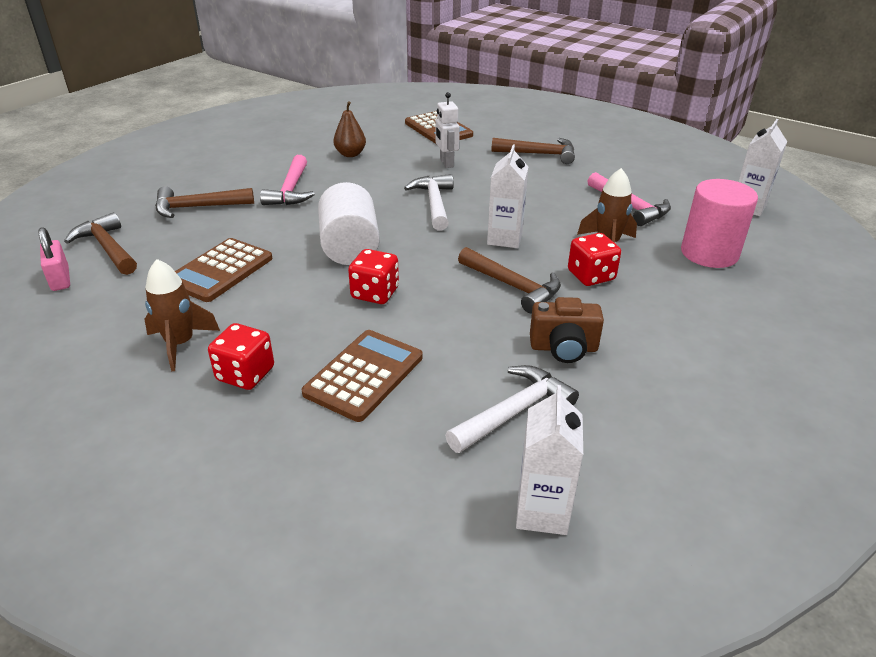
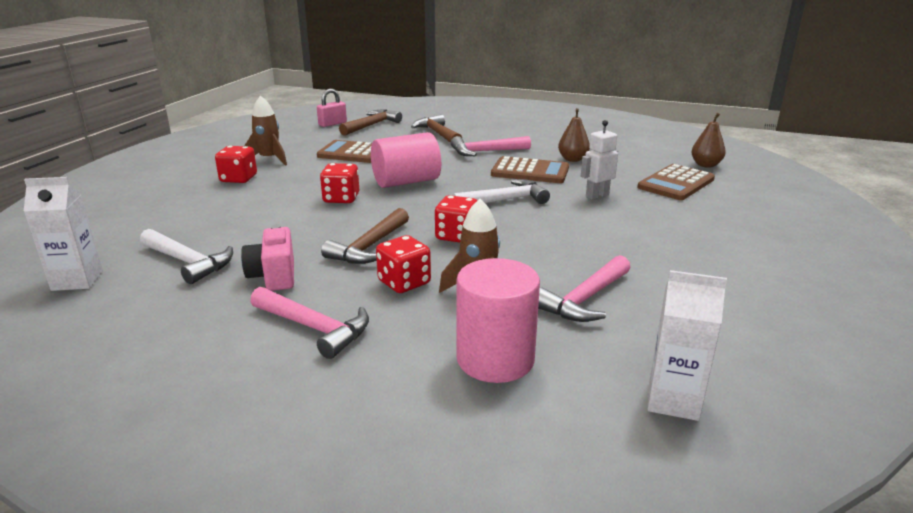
camera: 75 degrees right, 10 degrees down
(350, 247) = (406, 182): white cylinder -> pink cylinder
(364, 375) = (236, 209): brown calculator -> brown calculator (530, 171)
(406, 110) = (705, 165): none -> brown pear
(504, 238) = (456, 236): white carton -> red dice
(539, 154) = (676, 237): brown hammer -> none
(563, 348) = (273, 276): brown camera -> pink camera
(665, 328) = (314, 328): none -> pink hammer

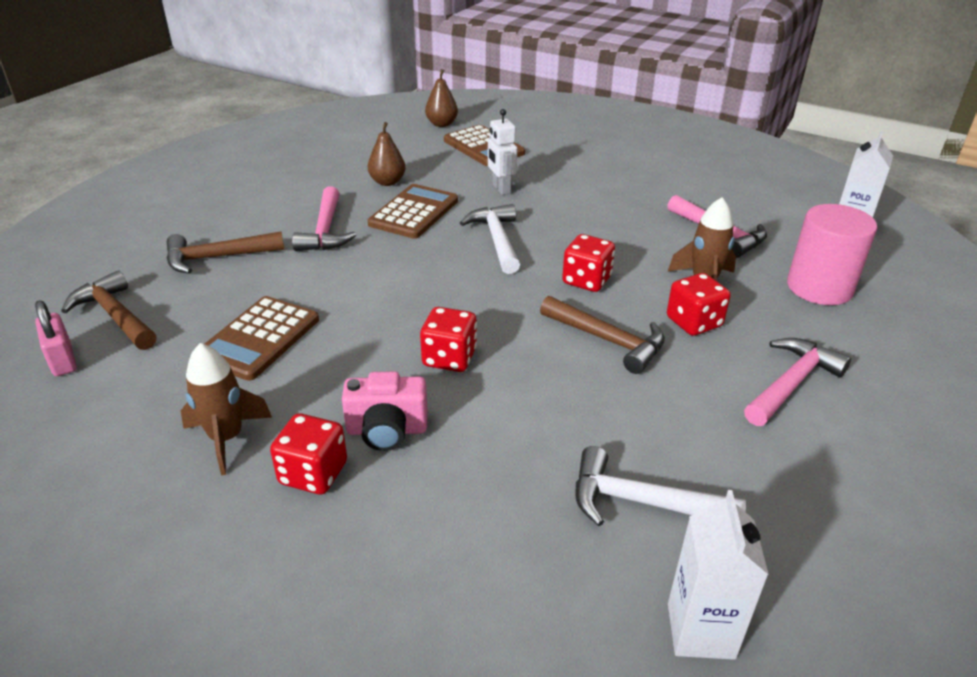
camera: 80 degrees left, 10 degrees up
(188, 262) = (642, 502): white hammer -> white hammer turned 120 degrees counterclockwise
(273, 276) = (682, 416): pink camera -> pink camera (387, 430)
(406, 182) = (408, 300): pink cylinder -> none

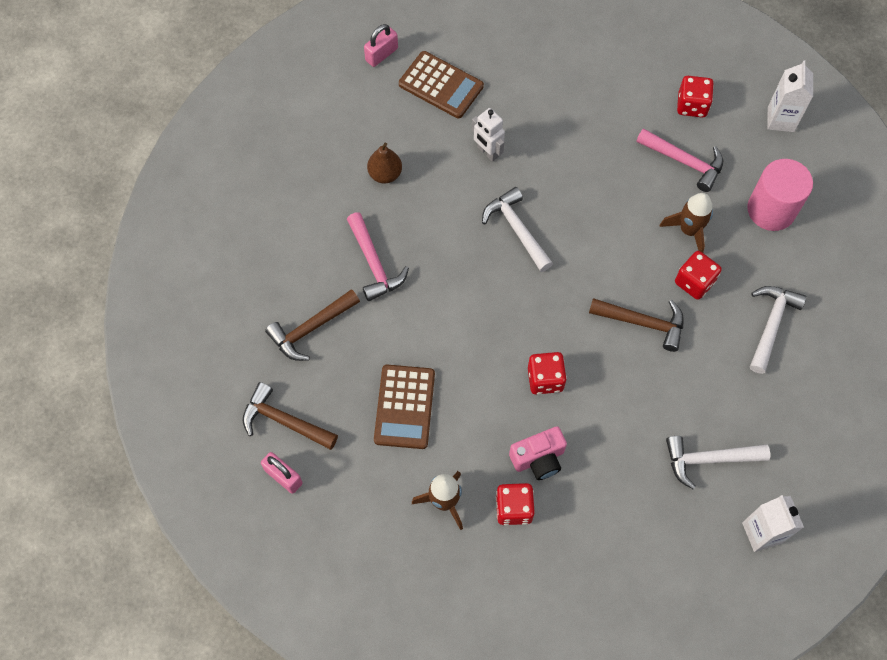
camera: 20 degrees left, 30 degrees up
(414, 212) = (432, 213): brown calculator -> none
(441, 124) = (381, 54): brown pear -> pink padlock
(586, 280) = (604, 259): red dice -> red dice (692, 105)
(791, 383) = (771, 325): pink hammer -> white hammer

